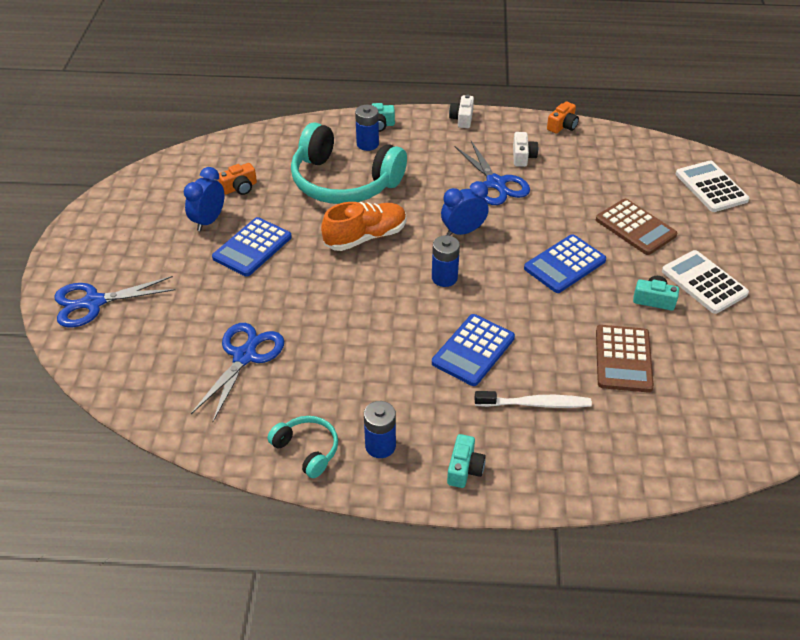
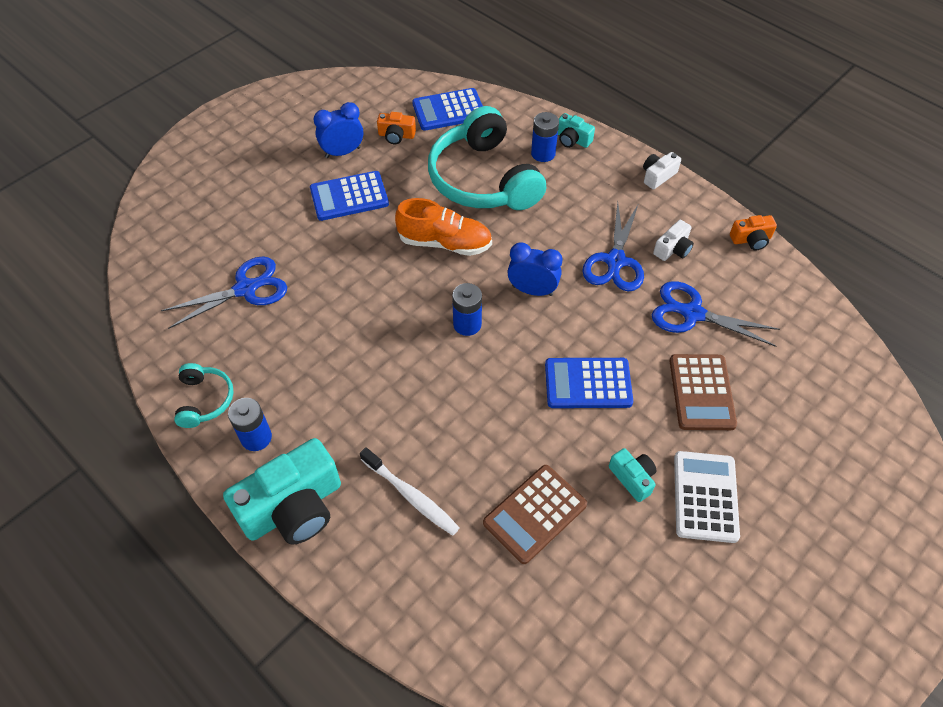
camera: 40 degrees right, 10 degrees up
(94, 302) = (197, 174): blue scissors -> blue scissors (692, 314)
(464, 469) = (293, 507): turquoise camera -> turquoise camera, size x2.11
(473, 350) = (416, 408): blue calculator -> blue calculator (448, 110)
(711, 187) = (837, 402): white calculator -> none

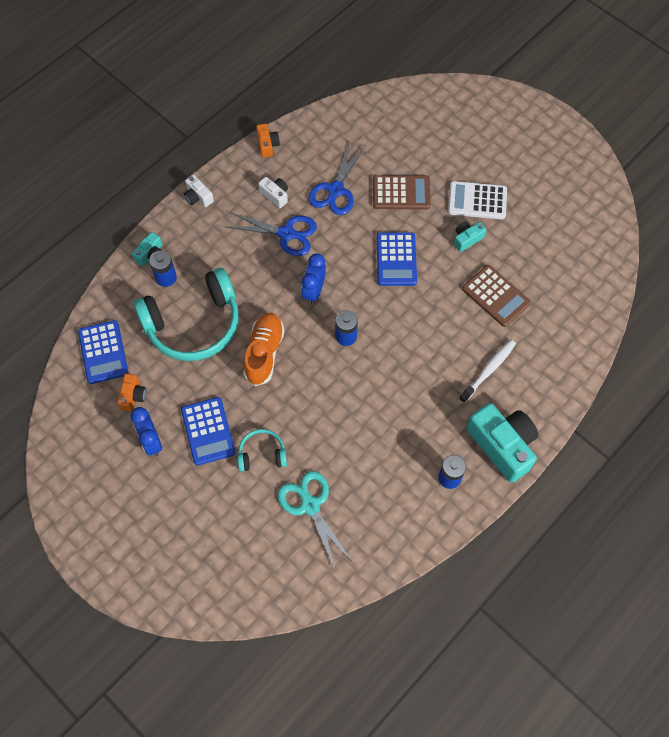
camera: 90 degrees left, 10 degrees up
(204, 400) = (419, 521): turquoise headphones -> turquoise headphones (262, 454)
(245, 289) = (310, 505): blue scissors -> turquoise scissors

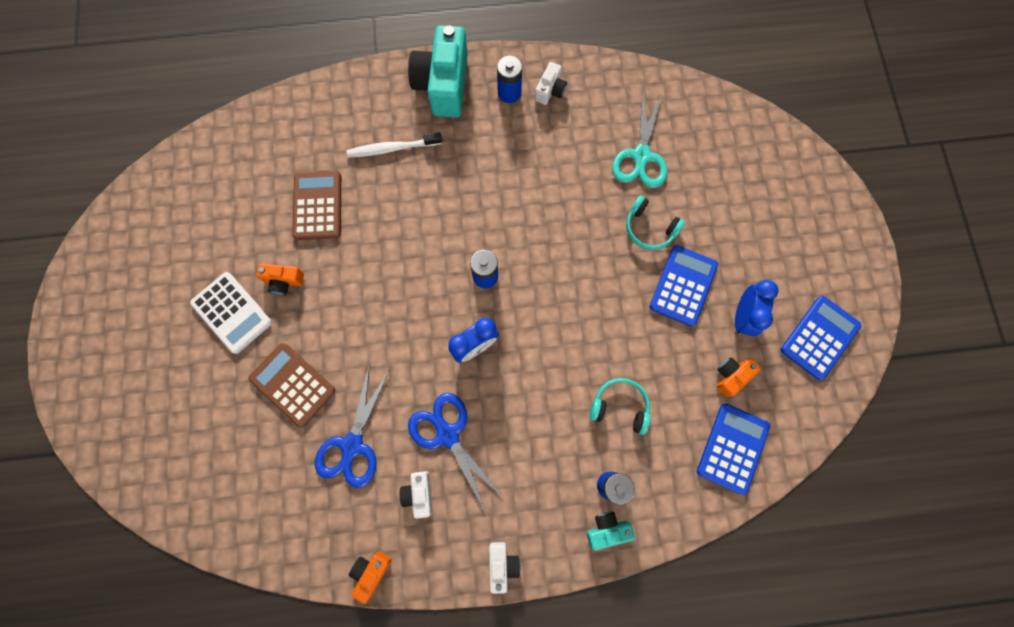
camera: 140 degrees left, 10 degrees up
(193, 324) = (619, 407): turquoise headphones -> turquoise headphones, size x0.47
(264, 353) = (574, 320): orange shoe -> none
(336, 190) = (352, 445): blue scissors -> blue scissors turned 135 degrees clockwise
(396, 259) = (368, 315): blue calculator -> blue calculator (819, 338)
(421, 504) = (550, 90): none -> white camera
(467, 239) = (283, 281): turquoise camera -> orange camera

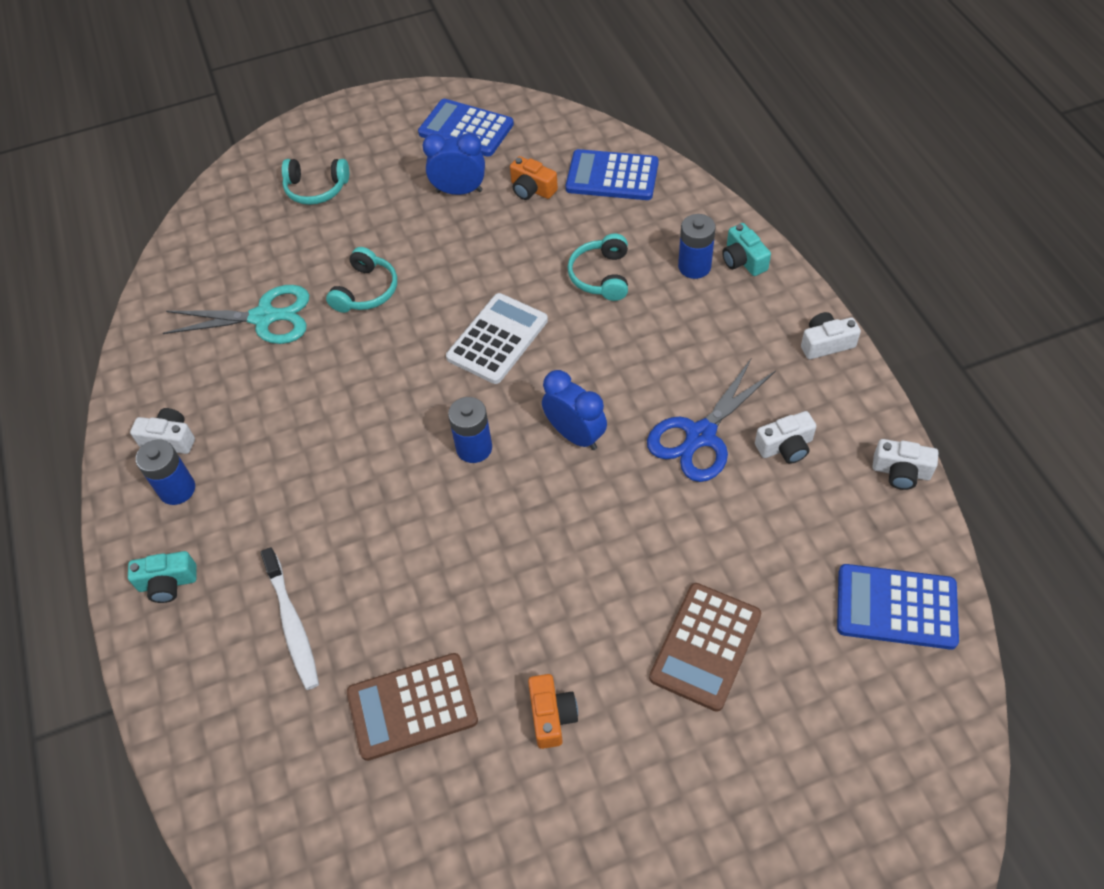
camera: 100 degrees left, 20 degrees down
(232, 313) = (626, 779): white calculator -> white calculator (497, 339)
(352, 445) = (758, 540): blue scissors -> none
(371, 572) = (901, 472): orange camera -> white camera
(443, 84) = (168, 583): turquoise camera -> turquoise camera, size x0.47
(683, 286) = (435, 247): blue calculator -> blue calculator (896, 607)
(770, 207) = (316, 188): none -> turquoise headphones

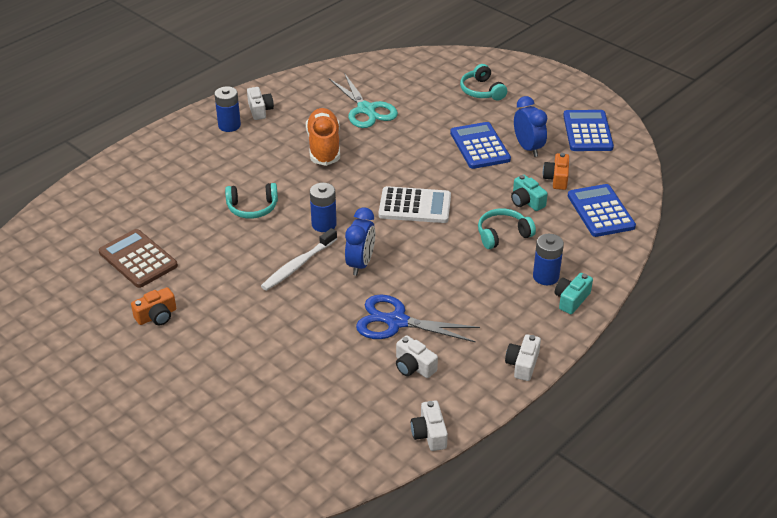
camera: 60 degrees right, 15 degrees down
(168, 583) = (170, 145): turquoise camera -> turquoise camera (526, 201)
(292, 624) = (167, 197): white toothbrush -> white toothbrush (298, 265)
(310, 392) = (324, 147): none -> orange shoe
(366, 291) = (414, 140): turquoise headphones -> turquoise headphones (252, 207)
(705, 646) = (235, 369): brown calculator -> none
(826, 343) = (522, 364): white camera -> white camera turned 120 degrees counterclockwise
(896, 607) = (312, 457): blue calculator -> blue calculator (480, 146)

